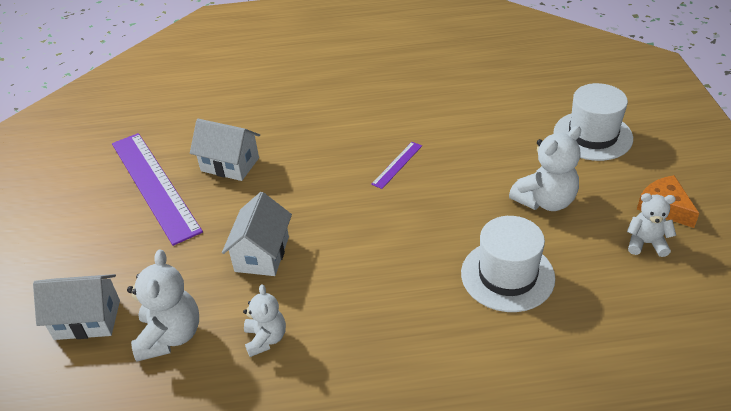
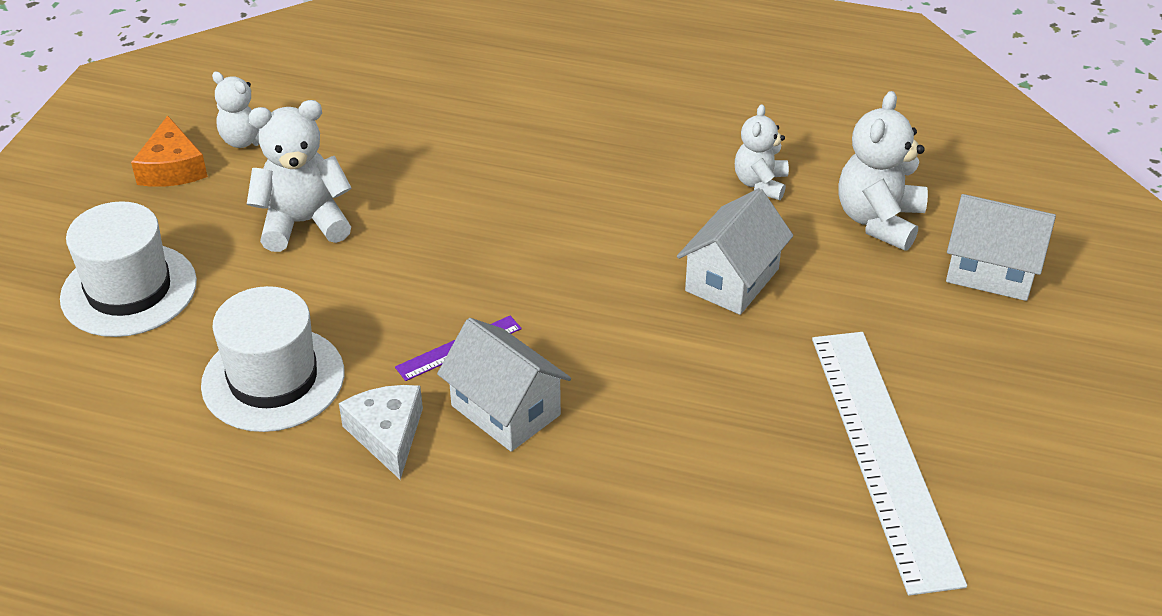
camera: 160 degrees left, 0 degrees up
(154, 185) = (883, 454): purple ruler -> white ruler
(230, 164) = (737, 450): white house -> white house (505, 410)
(401, 119) = (387, 434): none -> white cheese
(507, 275) = (437, 159): white hat -> white hat (273, 379)

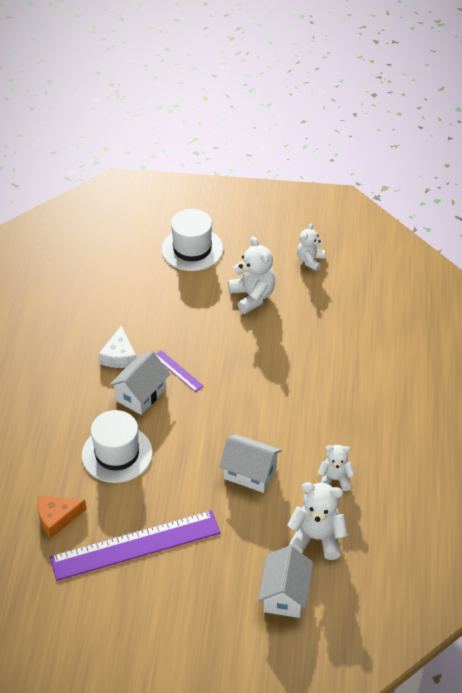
camera: 80 degrees right, 5 degrees up
(172, 168) = (280, 240): orange cheese -> orange cheese (57, 518)
(273, 379) = (146, 310): white hat -> white hat (117, 454)
(387, 434) = (119, 356): white cheese -> white cheese turned 120 degrees clockwise
(883, 454) = (135, 545): white ruler -> purple ruler

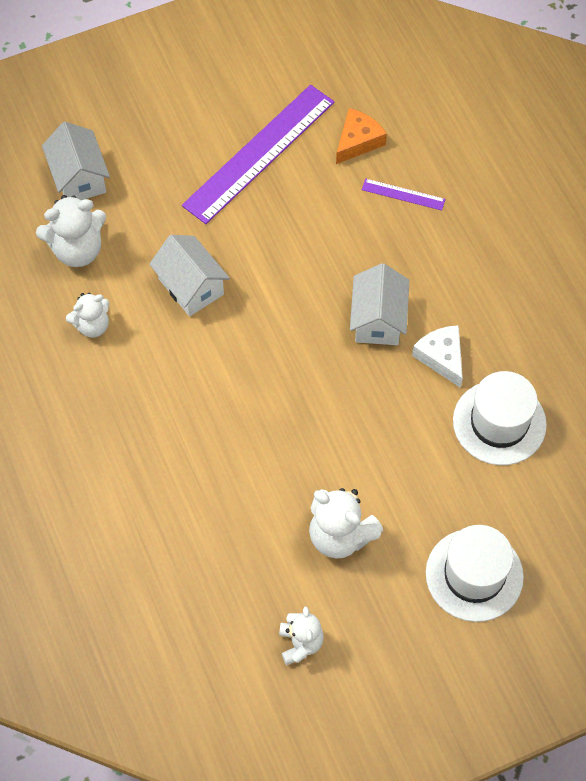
camera: 150 degrees right, 15 degrees up
(117, 454) = (350, 236): white hat -> white hat (499, 422)
(178, 370) = (358, 373): purple ruler -> purple ruler (403, 194)
(250, 473) = (191, 286): white house -> white house turned 60 degrees clockwise

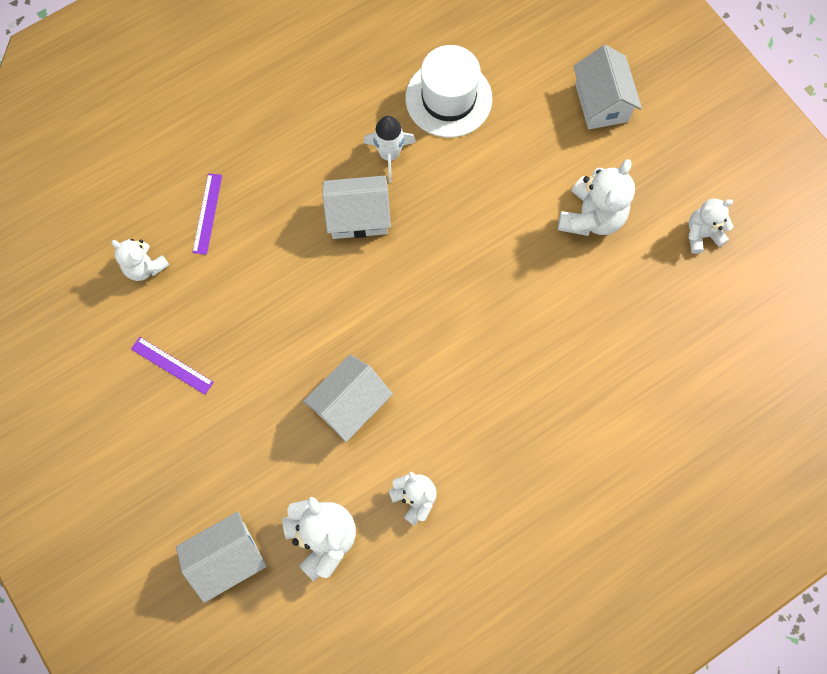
camera: 100 degrees left, 10 degrees up
(259, 153) = (172, 365): purple ruler -> purple ruler, size x0.42
(358, 141) = (145, 267): orange cheese -> white teddy bear
(441, 357) = (389, 155): white cheese -> white rocket
(474, 575) = (601, 102): white hat -> white house

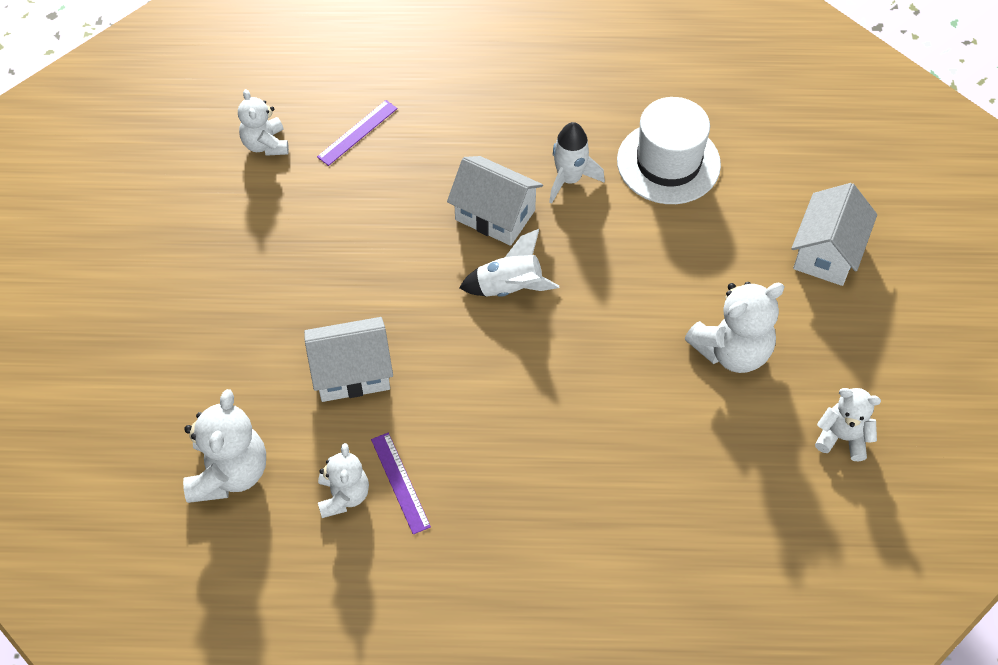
camera: 35 degrees right, 15 degrees down
(172, 365) = (220, 239): purple ruler -> purple ruler (400, 482)
(227, 558) = (129, 433): white house -> none
(410, 267) = (509, 287): none -> white rocket

